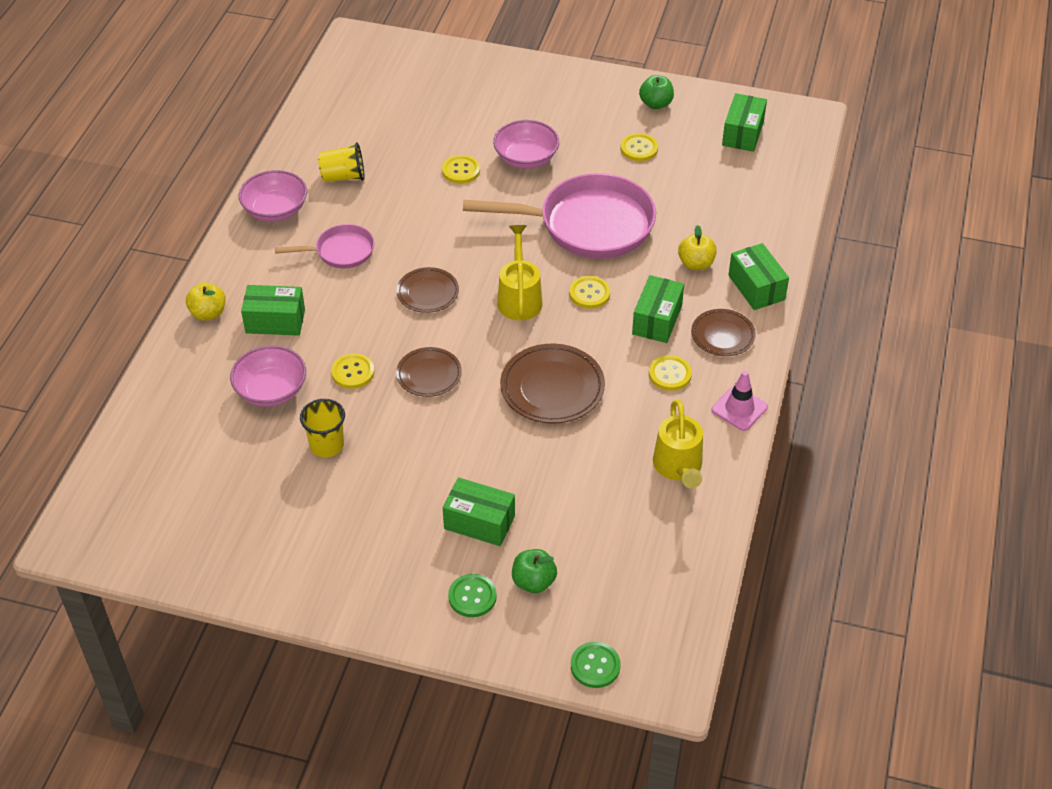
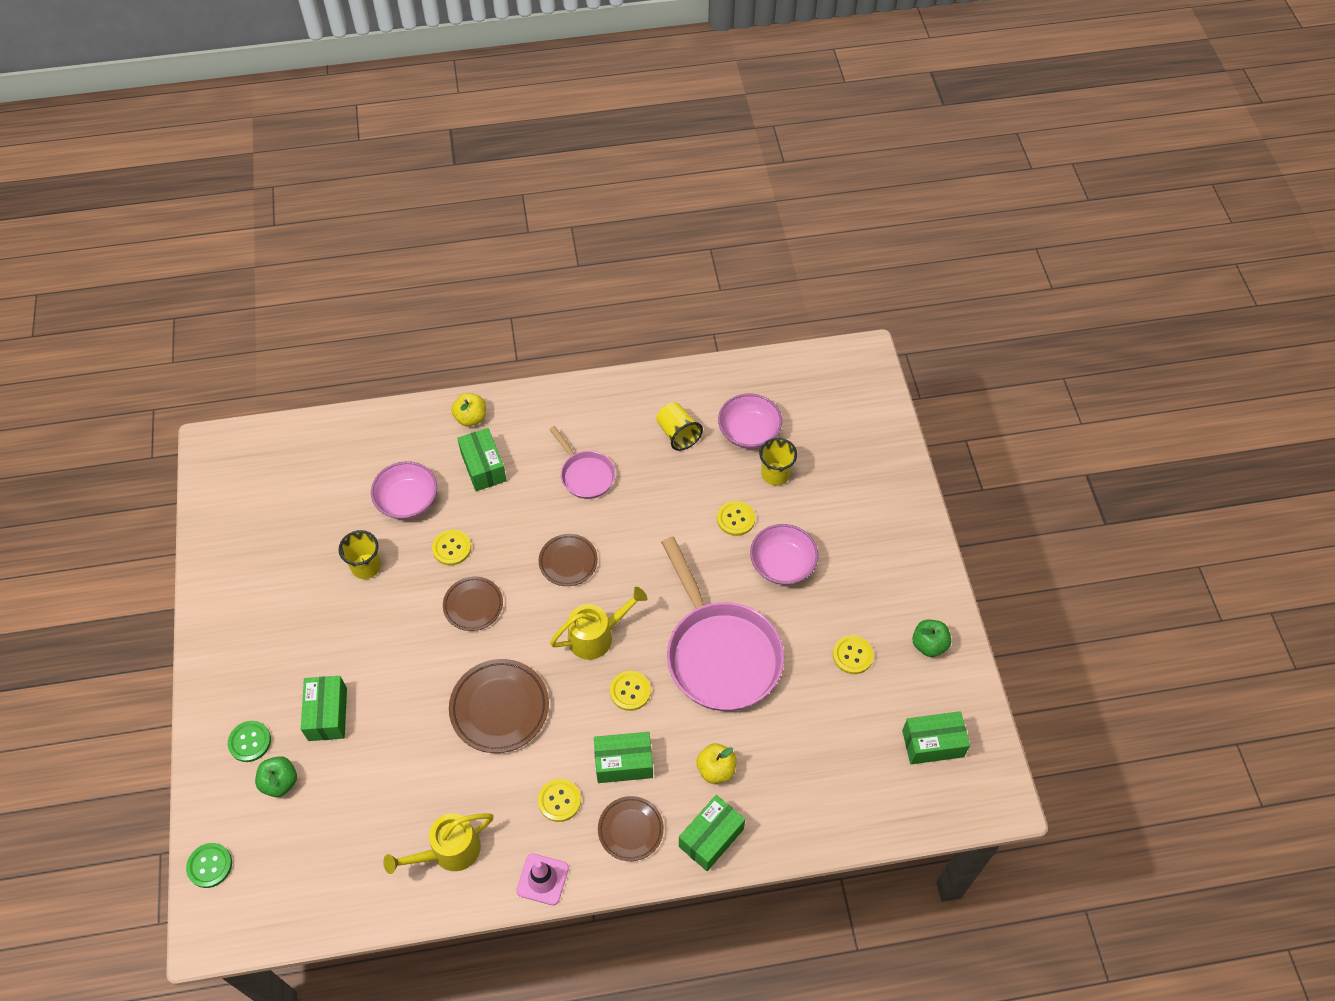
camera: 65 degrees right, 10 degrees up
(275, 210) = (610, 405): pink bowl -> pink bowl (749, 432)
(433, 131) = (775, 474): none -> yellow cup

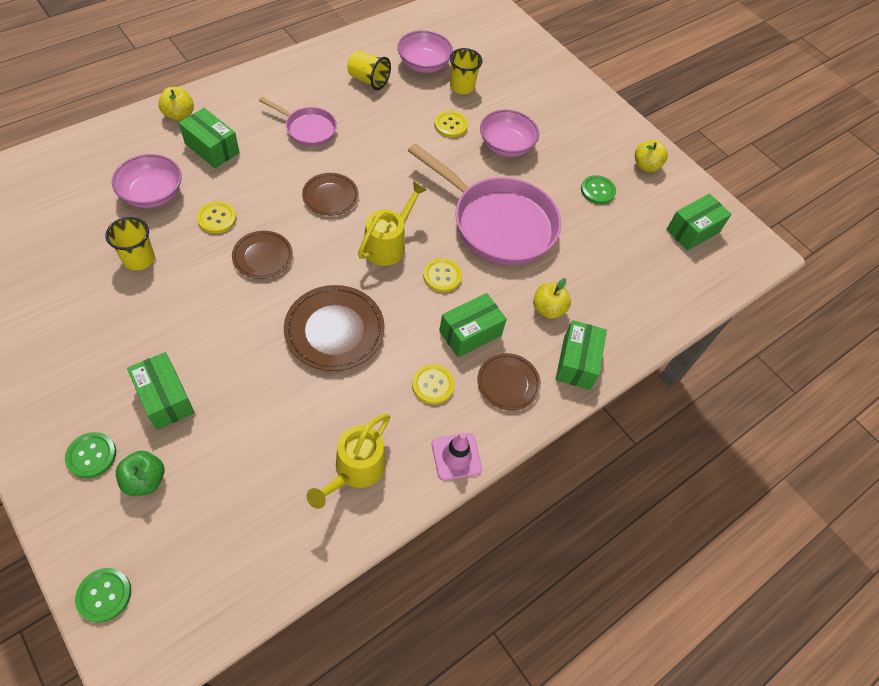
camera: 35 degrees left, 0 degrees up
(852, 655) = (597, 191): yellow button -> green button
(929, 644) = (646, 166): green apple -> yellow apple

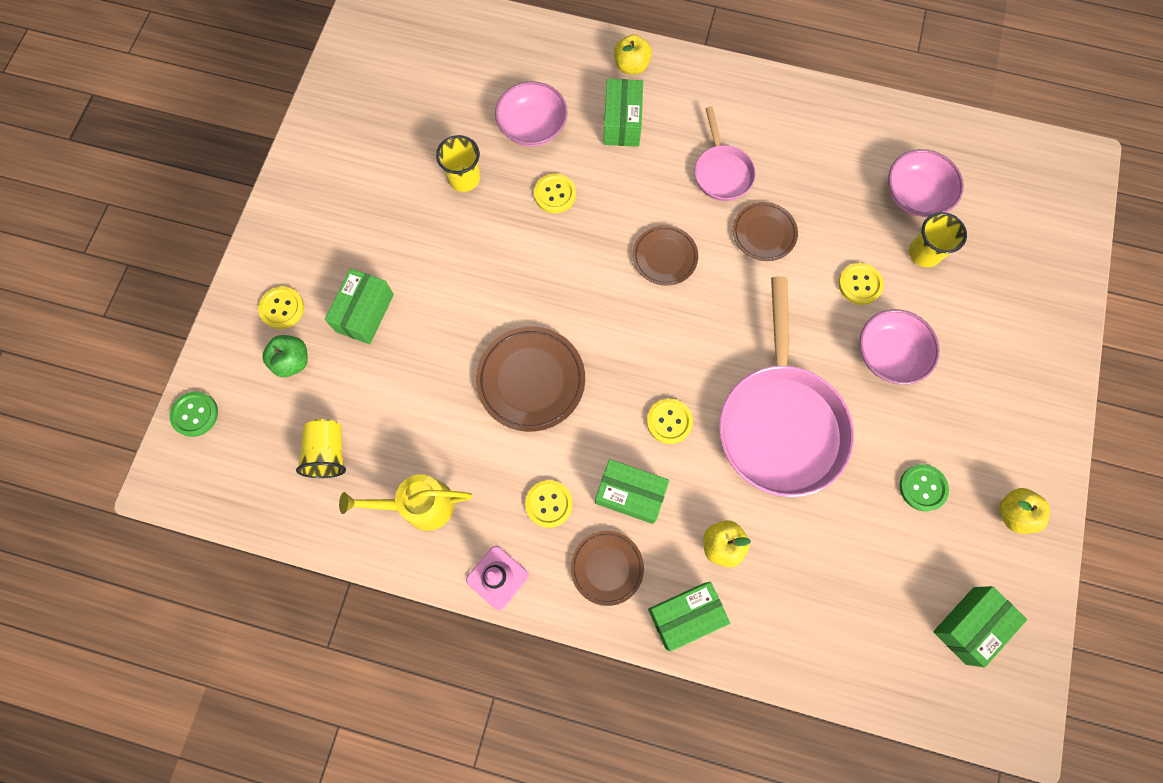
camera: 60 degrees right, 15 degrees up
(91, 455) = (282, 308): green button -> yellow button
(263, 257) = (550, 262): brown plate -> brown plate (764, 233)
(368, 80) = (837, 167): yellow cup -> yellow cup (328, 453)
(388, 244) = (661, 348): yellow watering can -> none
(692, 231) = (969, 625): green box -> green box turned 60 degrees counterclockwise

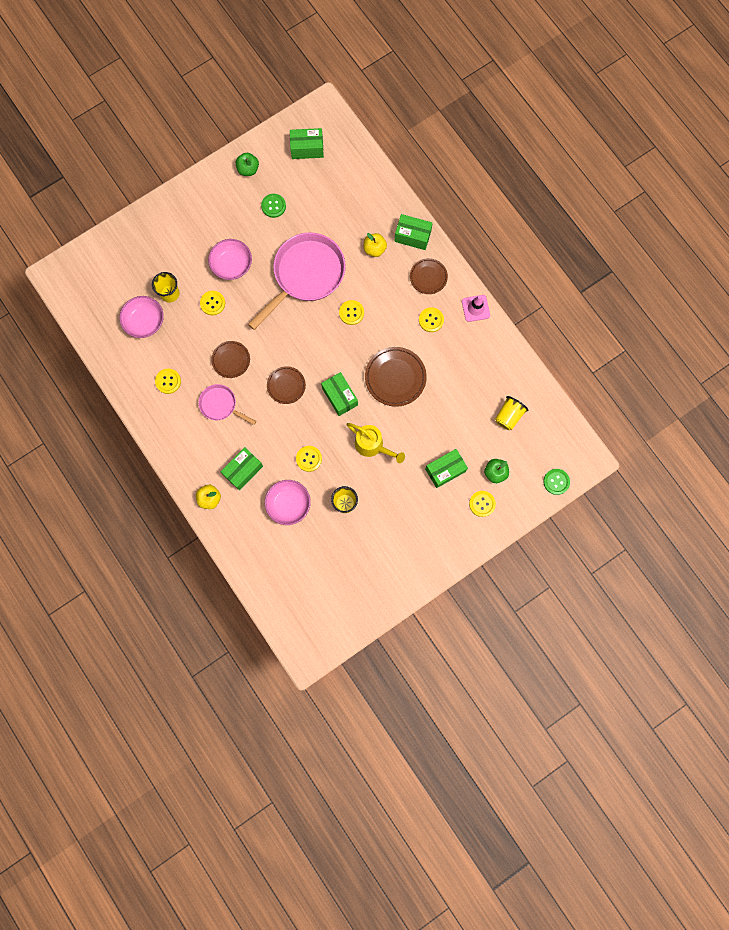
camera: 140 degrees left, 5 degrees up
(418, 505) = (486, 362): yellow watering can -> yellow watering can (373, 445)
(630, 494) = (394, 297): green box -> green box (340, 396)
(722, 172) = (220, 405): pink pan -> pink pan turned 90 degrees counterclockwise
(812, 150) = (168, 381): none -> yellow button
(1013, 513) = (248, 169): yellow apple -> green apple

